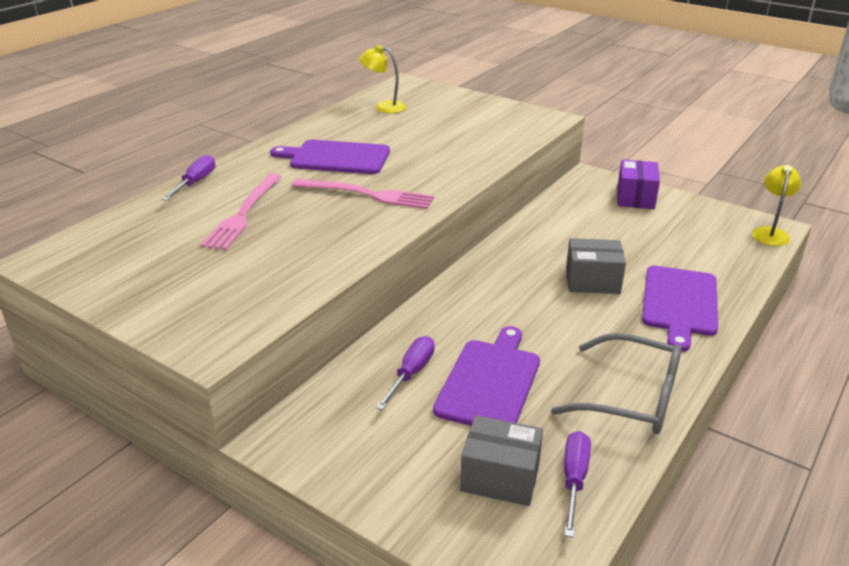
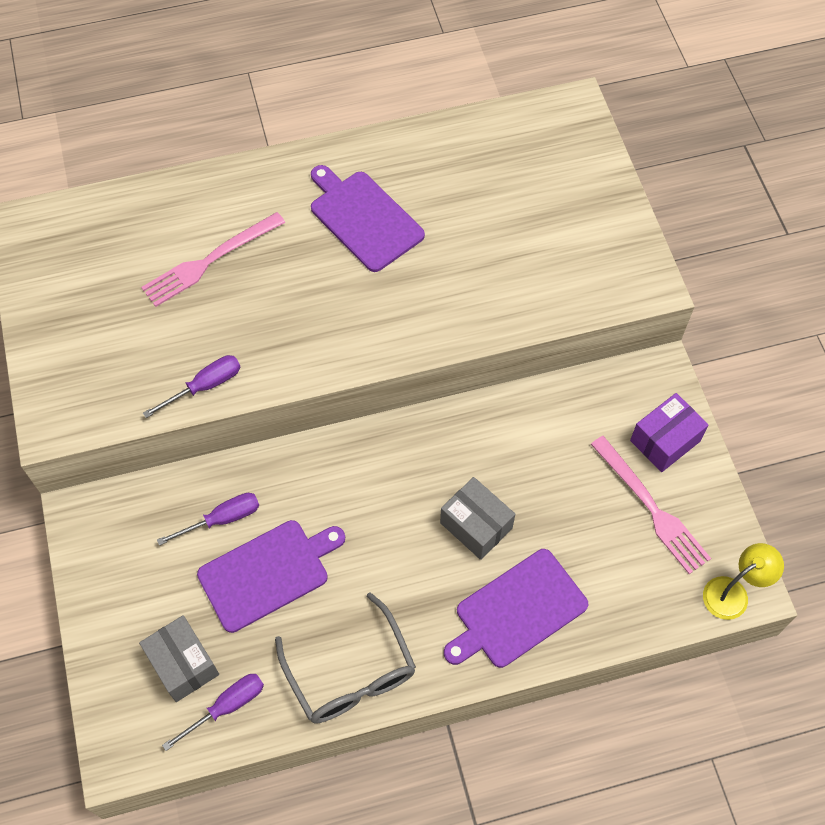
camera: 40 degrees right, 30 degrees up
(195, 182) = (212, 181): purple screwdriver -> purple screwdriver (205, 386)
(367, 194) = (333, 302): pink fork -> pink fork (651, 508)
(384, 107) = (500, 146): yellow lamp -> none

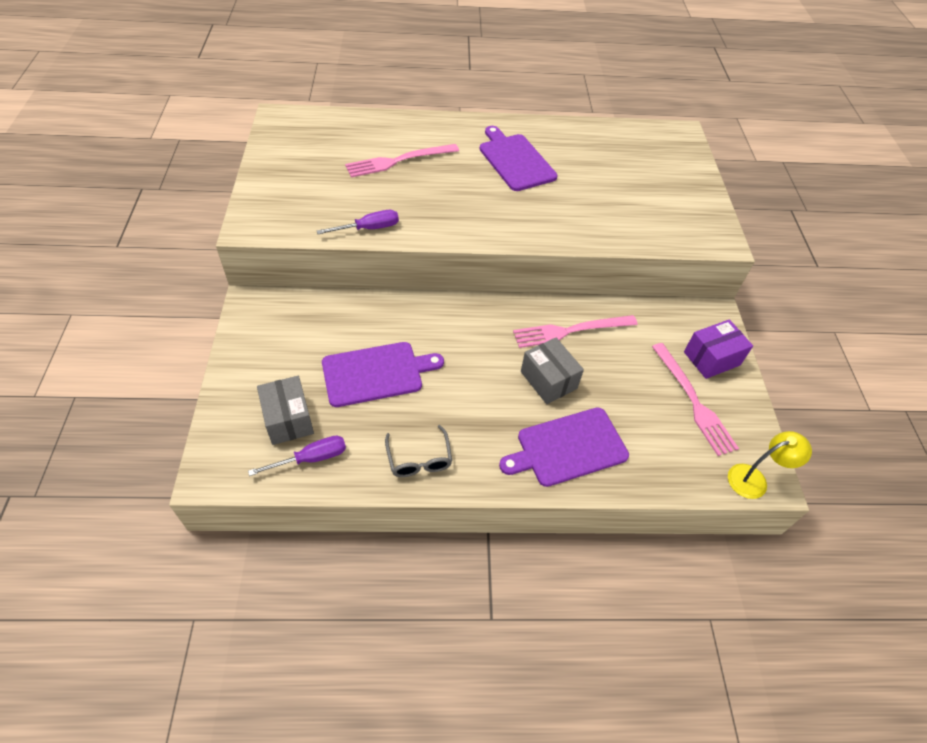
camera: 10 degrees right, 10 degrees down
(222, 519) = (354, 330): purple screwdriver -> none
(350, 673) = (419, 459): grey glasses -> grey glasses, size x0.62
(488, 447) = (570, 331): none -> pink fork

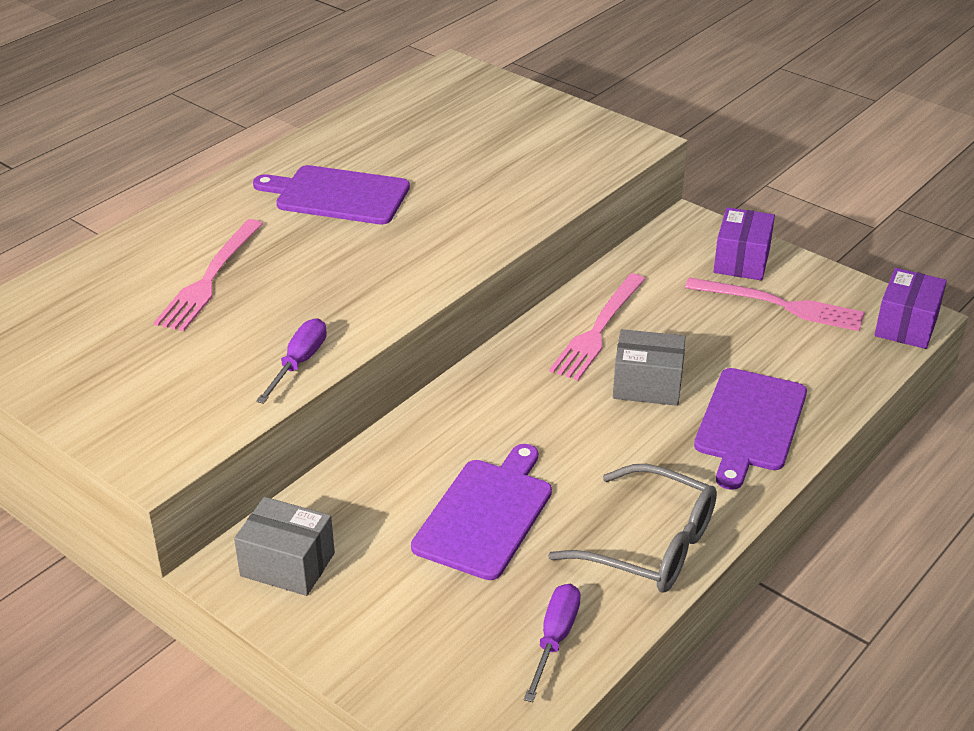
camera: 45 degrees left, 15 degrees down
(288, 419) = (472, 630): grey box -> grey box (287, 564)
(419, 459) = (650, 545): grey glasses -> grey glasses, size x1.62
(754, 479) = (906, 325): yellow lamp -> purple box

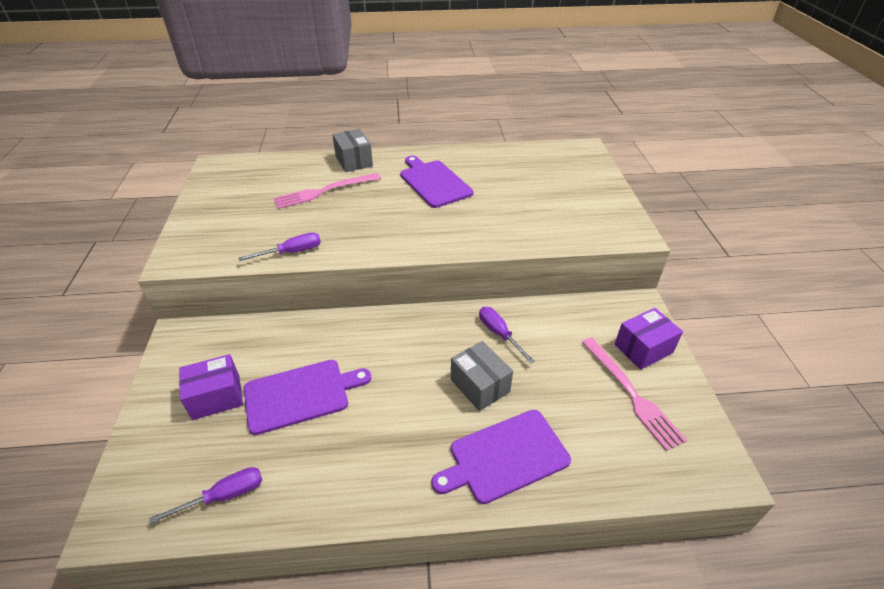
camera: 45 degrees right, 5 degrees up
(287, 564) = (198, 350): grey box -> grey box (354, 161)
(598, 330) = (499, 334): pink fork -> purple screwdriver
(650, 545) = (343, 485): grey glasses -> none
(906, 325) = (709, 473): purple box -> purple box (216, 397)

